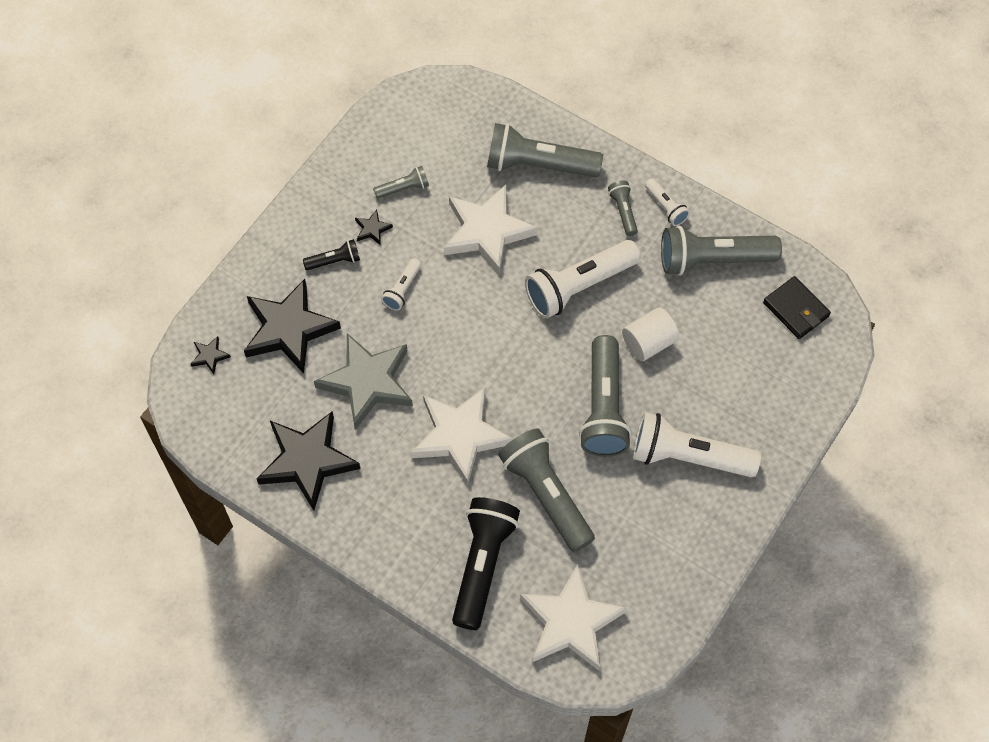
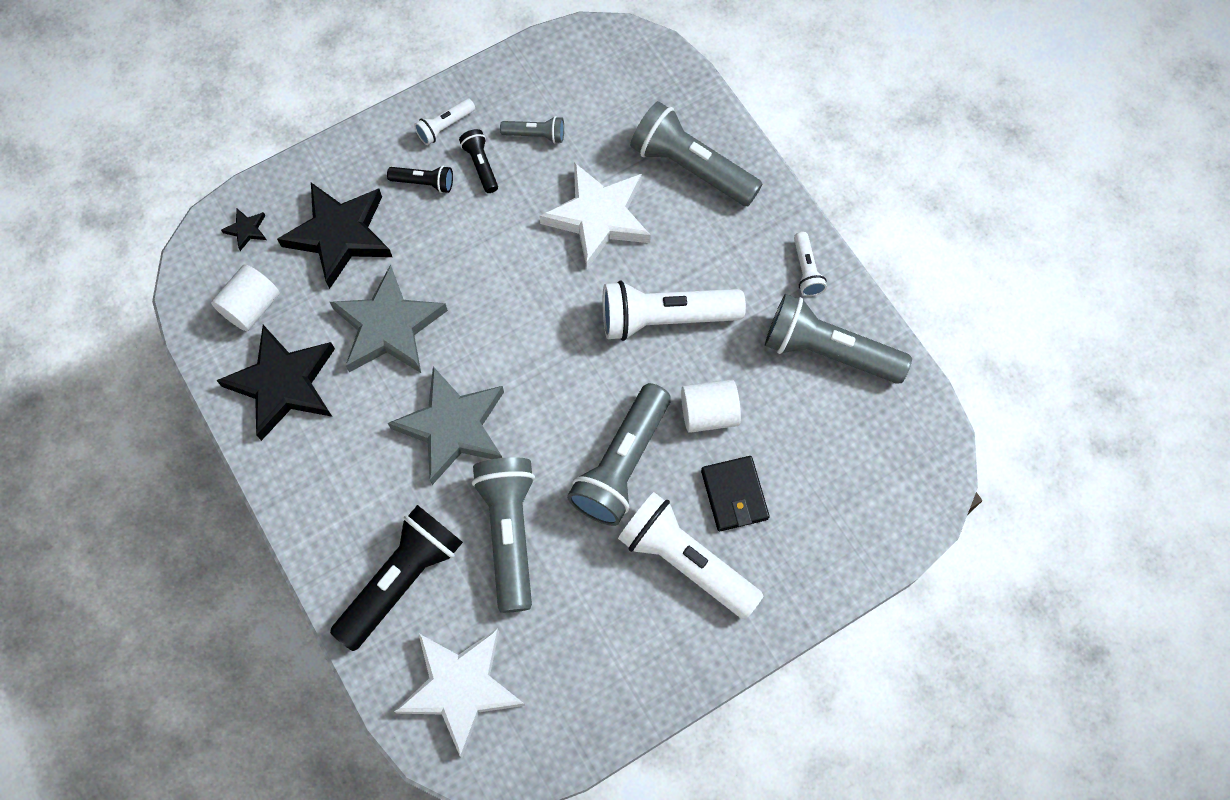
camera: 25 degrees right, 5 degrees up
(248, 413) = (252, 307): none -> white cylinder
(372, 229) = (480, 165): black star -> black flashlight
(402, 290) = (477, 243): white flashlight -> white flashlight (445, 127)
(460, 436) = (453, 427): white star -> grey star
(623, 211) = (756, 256): grey flashlight -> none
(796, 309) = (893, 447): black wallet -> black wallet (734, 495)

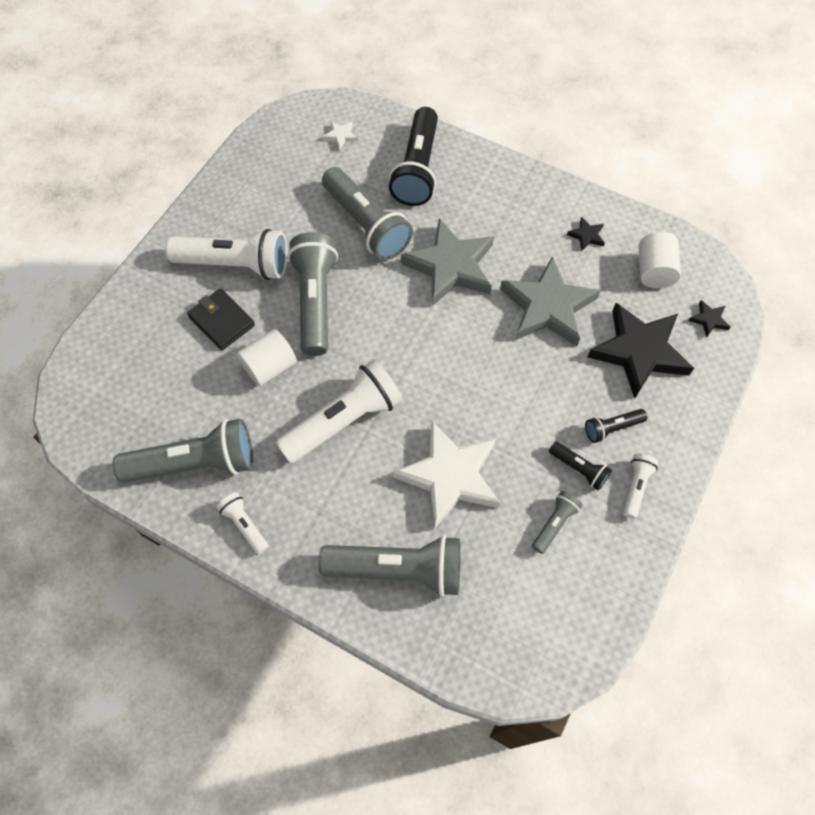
camera: 150 degrees right, 5 degrees down
(283, 384) = (586, 236): black star -> black star, size x0.40
(460, 688) = (341, 136): white star -> white star, size x0.40
(536, 135) = (554, 523): grey flashlight -> grey flashlight turned 150 degrees clockwise

